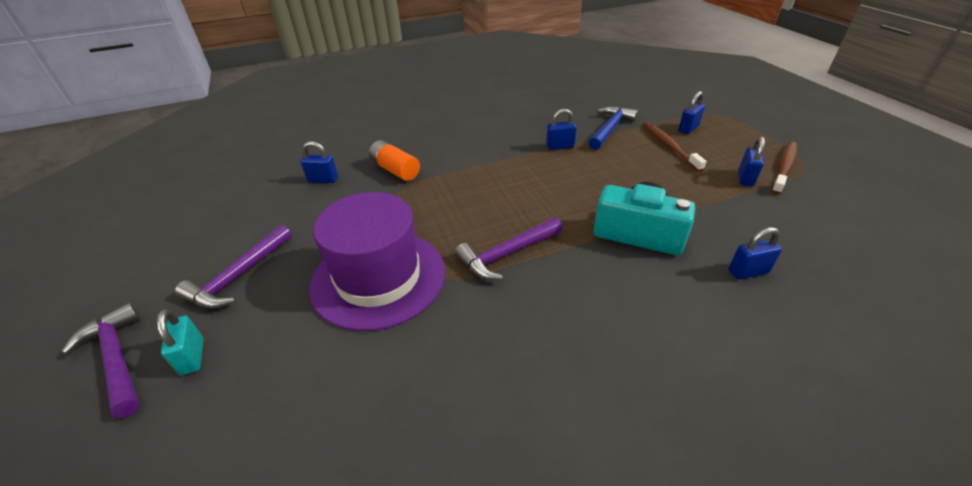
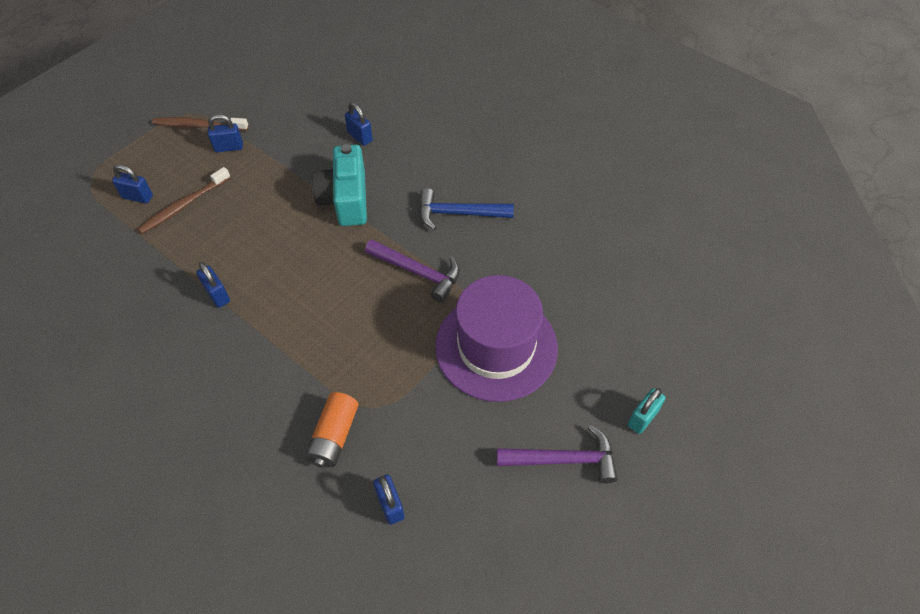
camera: 120 degrees left, 15 degrees up
(117, 358) = (683, 472): purple hammer -> none
(610, 128) = (157, 262): blue hammer -> blue hammer (458, 213)

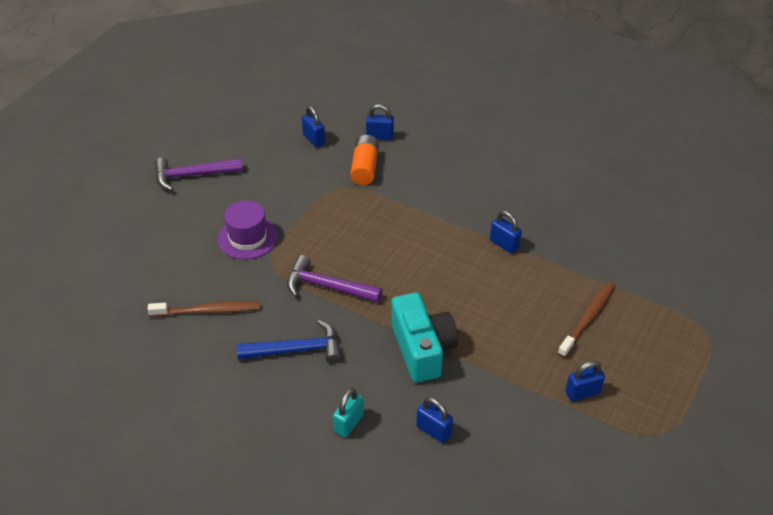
camera: 170 degrees right, 10 degrees down
(137, 197) = (641, 321): blue padlock -> blue padlock (380, 136)
(198, 126) = (637, 417): brown toothbrush -> brown toothbrush (208, 311)
(496, 346) = (247, 237): purple hat -> purple hat, size x0.57
(642, 418) = (128, 206): turquoise padlock -> turquoise padlock (349, 423)

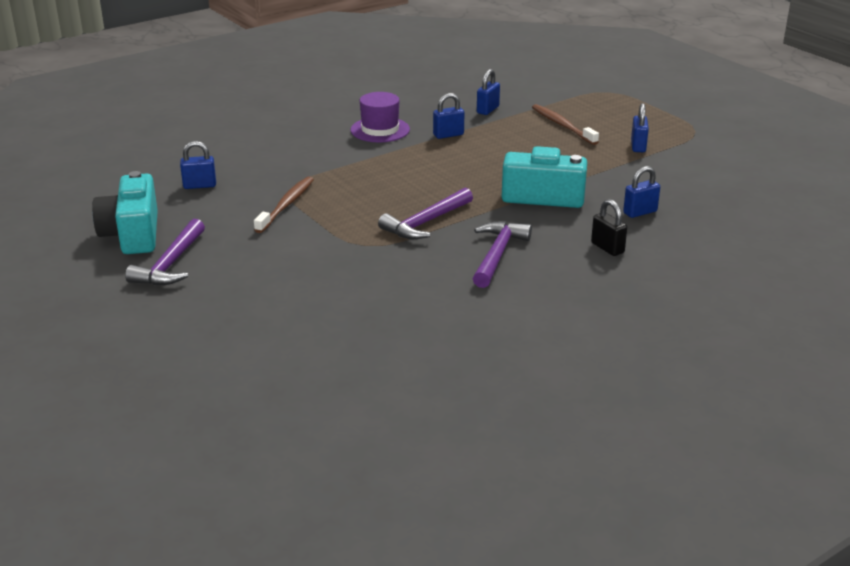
camera: 65 degrees left, 15 degrees down
(208, 311) = (401, 293): brown toothbrush -> brown toothbrush (286, 205)
(224, 140) = (132, 234): none -> turquoise camera
(247, 237) = (311, 250): purple hat -> purple hat (380, 130)
(297, 350) = (497, 254): blue hammer -> purple hammer
(349, 423) = (607, 248): turquoise padlock -> black padlock
(365, 168) = (276, 170): orange battery -> none
(380, 136) = (238, 153): blue padlock -> blue padlock (487, 110)

